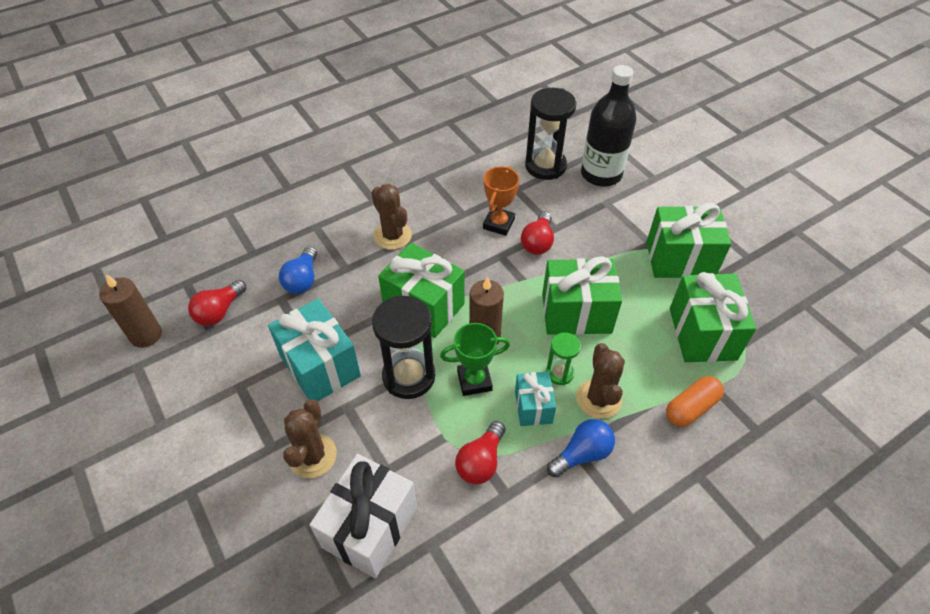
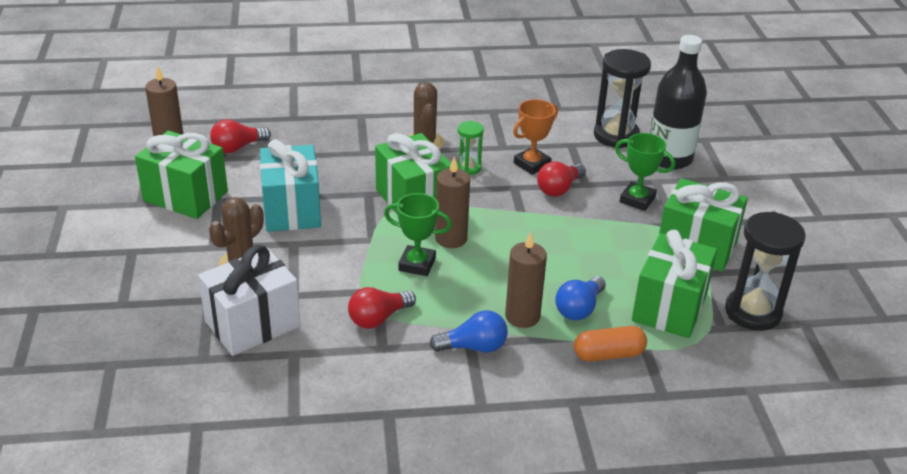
camera: 25 degrees right, 15 degrees down
(302, 280) = (321, 148): blue light bulb -> blue light bulb (579, 309)
(409, 376) = (361, 242): black hourglass -> black hourglass (753, 312)
(533, 407) = (456, 300): turquoise gift -> none
(559, 373) = (500, 286): green hourglass -> green hourglass (468, 168)
(576, 313) = (553, 251): green gift -> green gift (185, 196)
(598, 399) = (522, 316): brown cactus -> brown candle
(605, 228) = (637, 200): none -> green trophy

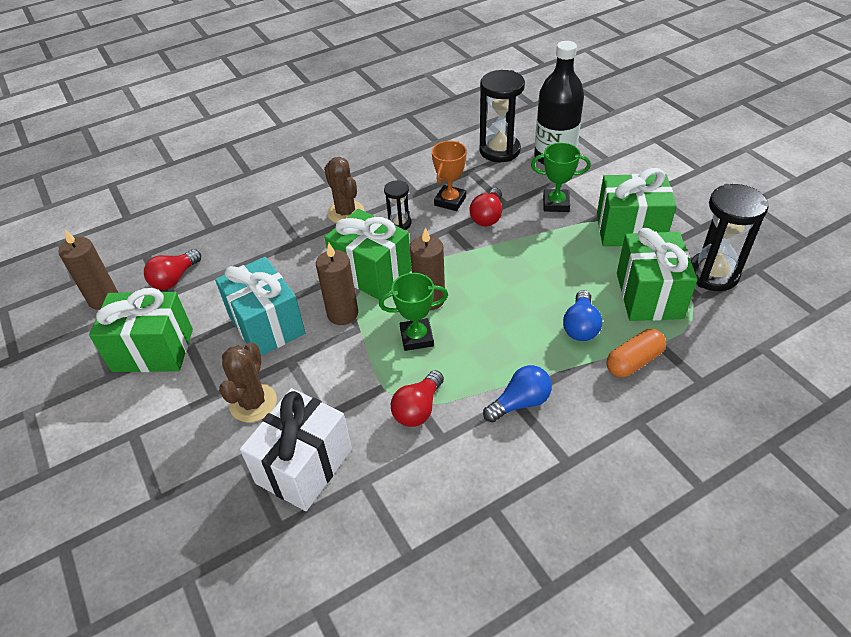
camera: 20 degrees left, 10 degrees up
(468, 168) = (399, 223): green hourglass -> black hourglass
(522, 316) = (540, 353): brown candle -> brown candle (342, 314)

